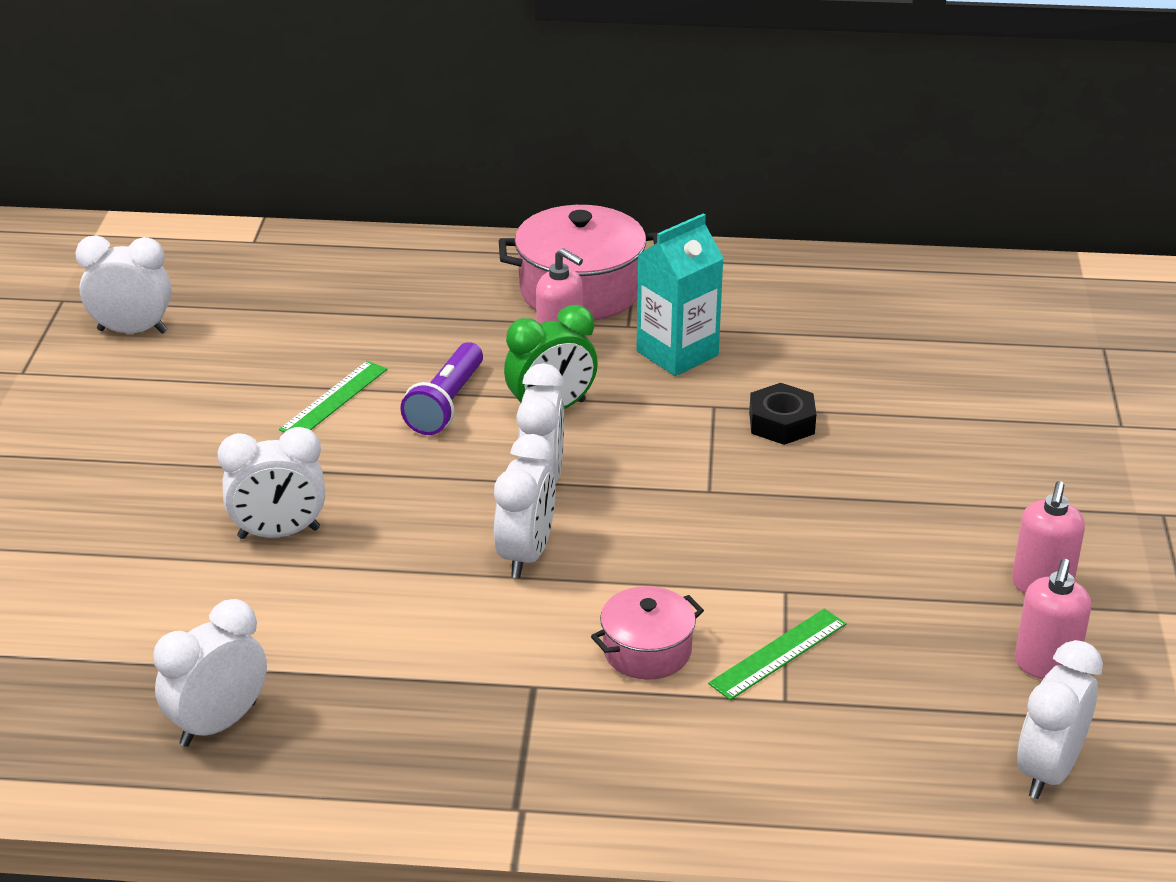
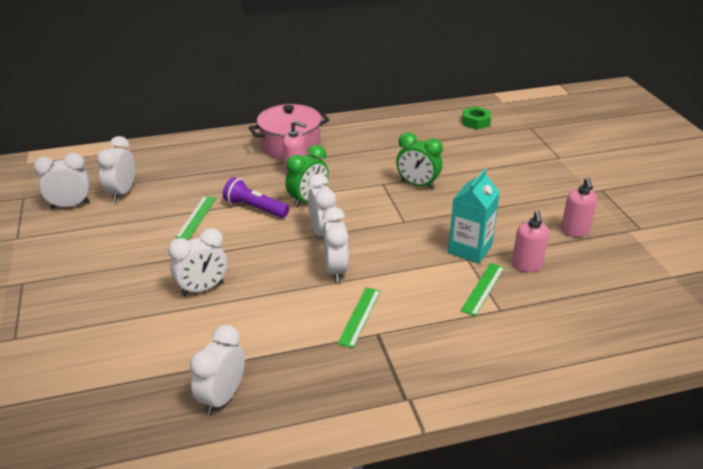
camera: 20 degrees left, 0 degrees up
(446, 404) = (255, 208): purple flashlight -> purple flashlight turned 120 degrees clockwise
(520, 648) = (360, 316): none -> green ruler
(647, 650) = (422, 302): pink pot -> none
(677, 353) = (352, 164): turquoise carton -> turquoise carton (470, 249)
(781, 423) = (417, 185): black nut -> green clock
(991, 312) = (476, 122): none -> green nut
(1045, 665) = (601, 265): pink soap dispenser -> pink soap dispenser (527, 265)
(1048, 771) = (635, 312): white clock -> white clock (122, 193)

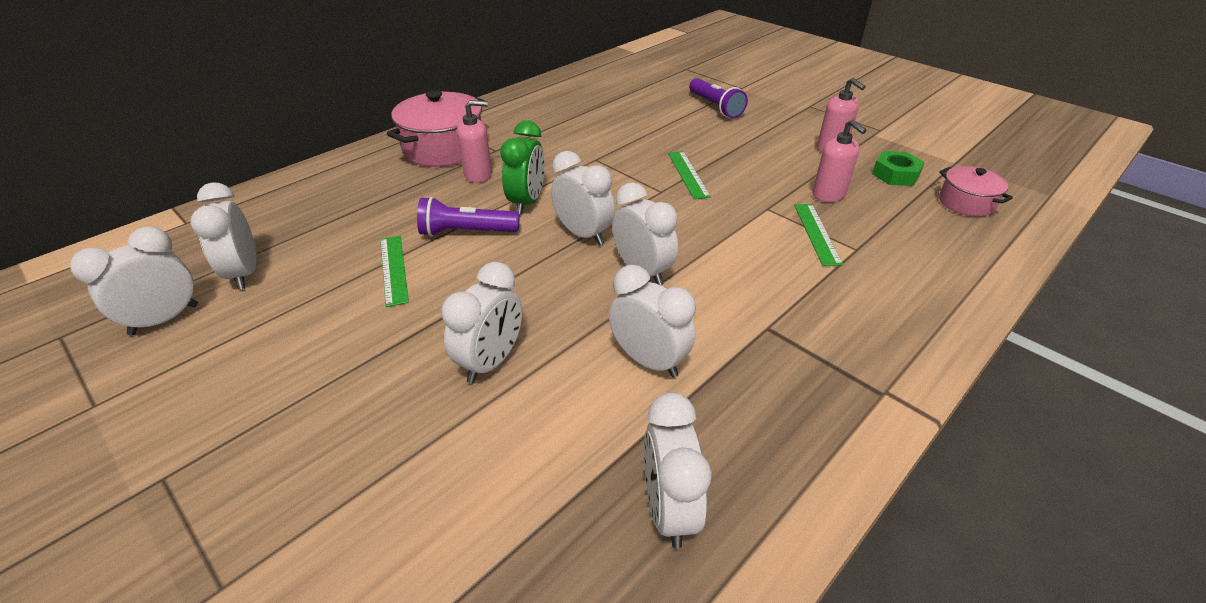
camera: 30 degrees left, 5 degrees up
(286, 323) = (648, 361): none -> white clock
(360, 316) = (727, 315): green ruler -> green ruler (688, 174)
(417, 185) = (635, 150): green clock -> none
(470, 249) = (759, 198): turquoise carton -> none
(476, 122) = (628, 75): green nut -> green nut (895, 175)
(517, 168) = (715, 107): none -> purple flashlight
(636, 309) = (966, 203): none -> pink pot

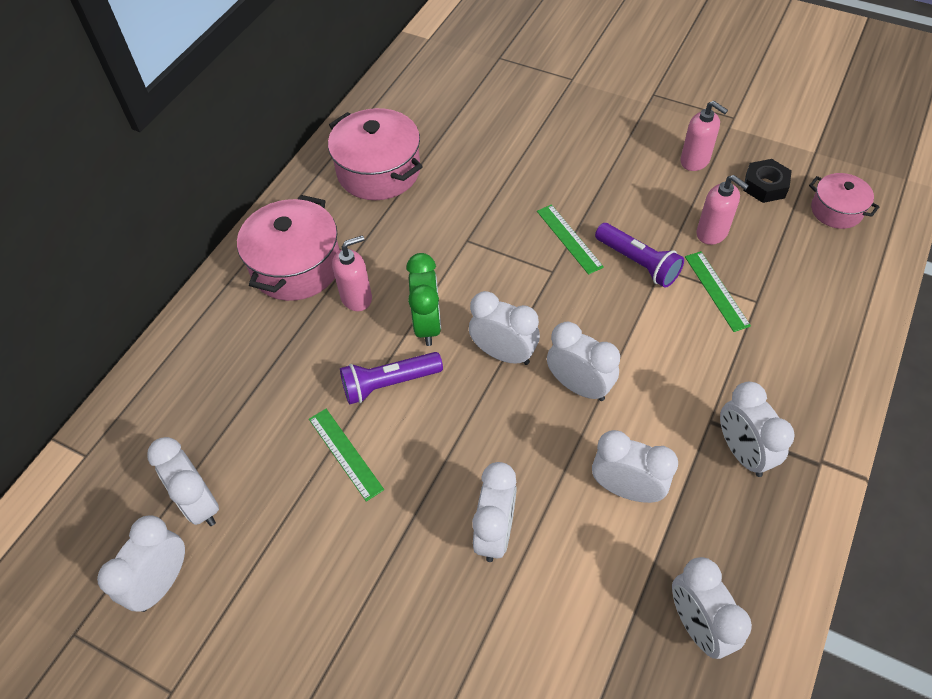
camera: 15 degrees left, 15 degrees up
(548, 110) = (378, 171): none -> pink pot
(715, 107) = (557, 121): purple flashlight -> purple flashlight (638, 263)
(793, 361) = (742, 452): none -> white clock
(895, 175) = (765, 186): green nut -> black nut

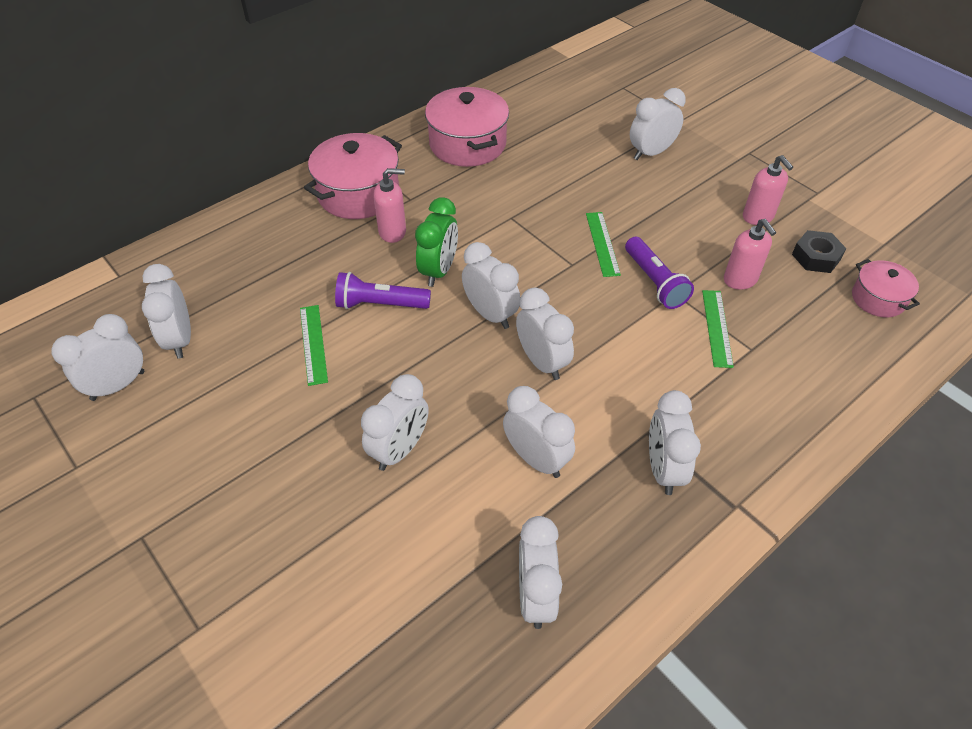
camera: 20 degrees right, 5 degrees down
(563, 123) = (651, 153): none -> white clock

